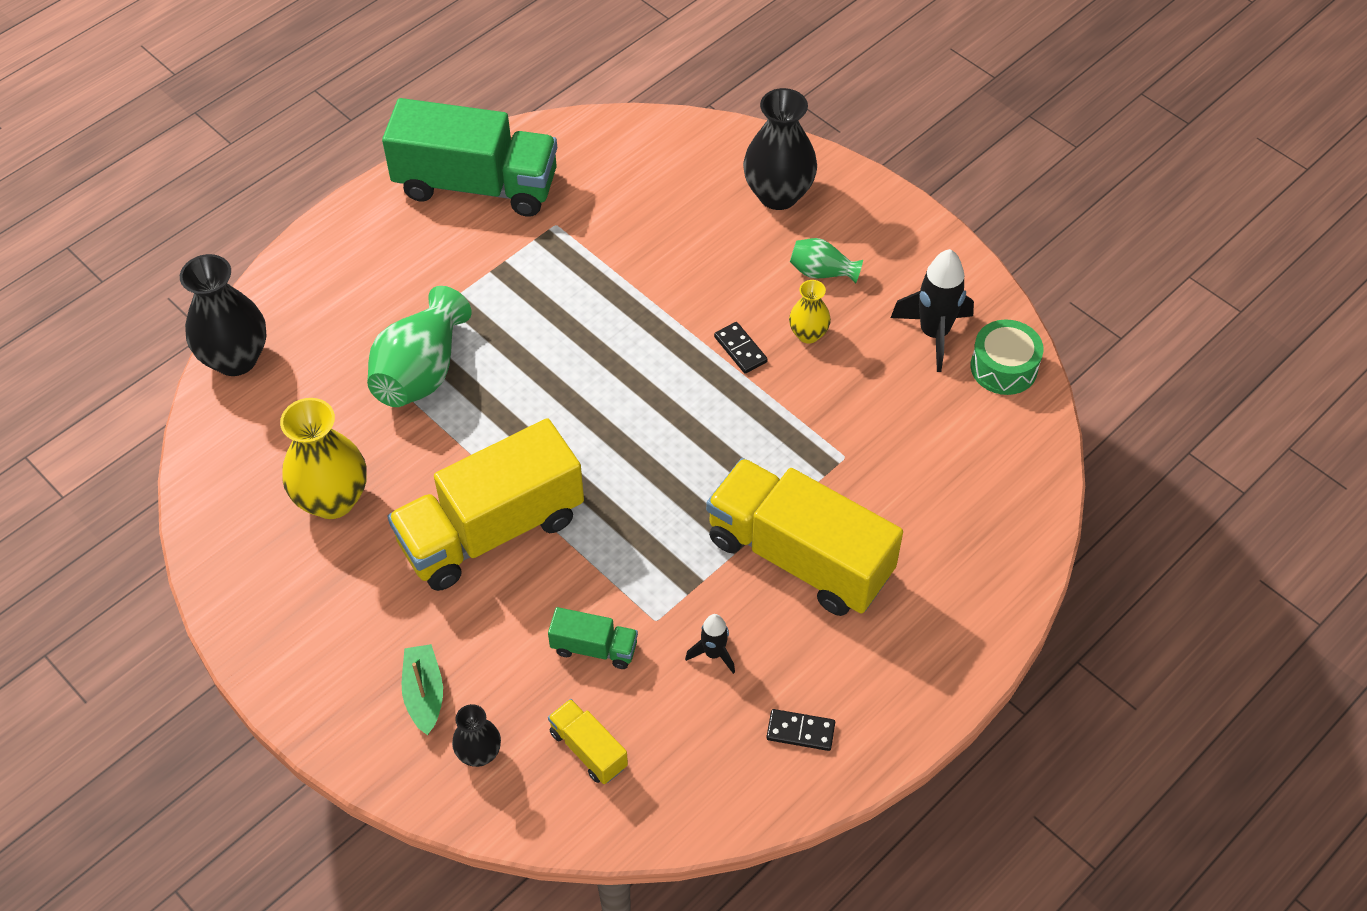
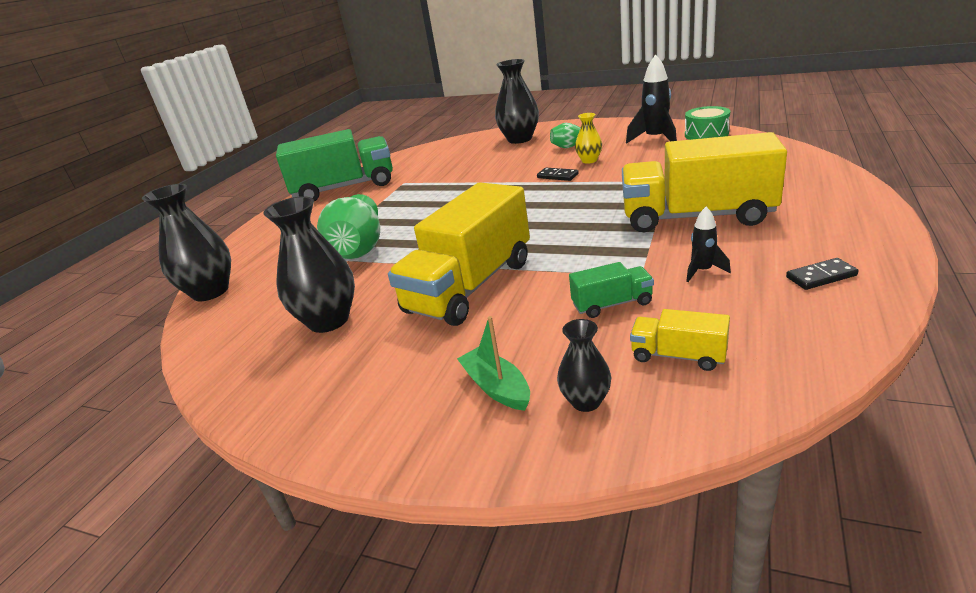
camera: 20 degrees left, 25 degrees down
(332, 499) = (328, 320): yellow vase -> black vase

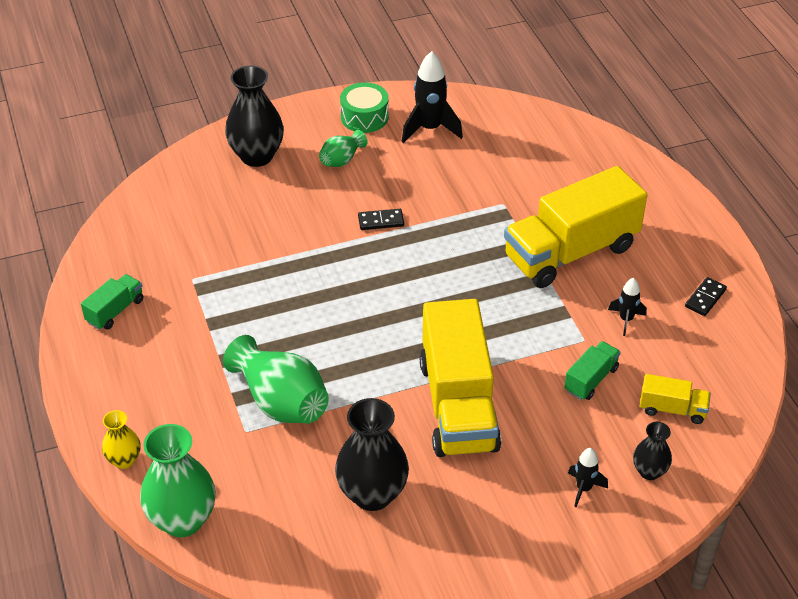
camera: 45 degrees left, 15 degrees up
(210, 292) = (182, 520): black vase -> green vase
(344, 188) = (115, 311): green truck -> green truck, size x0.44
(496, 387) = (583, 489): green boat -> black rocket
(589, 160) = (390, 184): yellow vase -> yellow vase (124, 460)
(678, 356) = (672, 409): yellow truck -> yellow truck turned 150 degrees counterclockwise
(706, 134) = (477, 110): green drum -> green drum (364, 117)

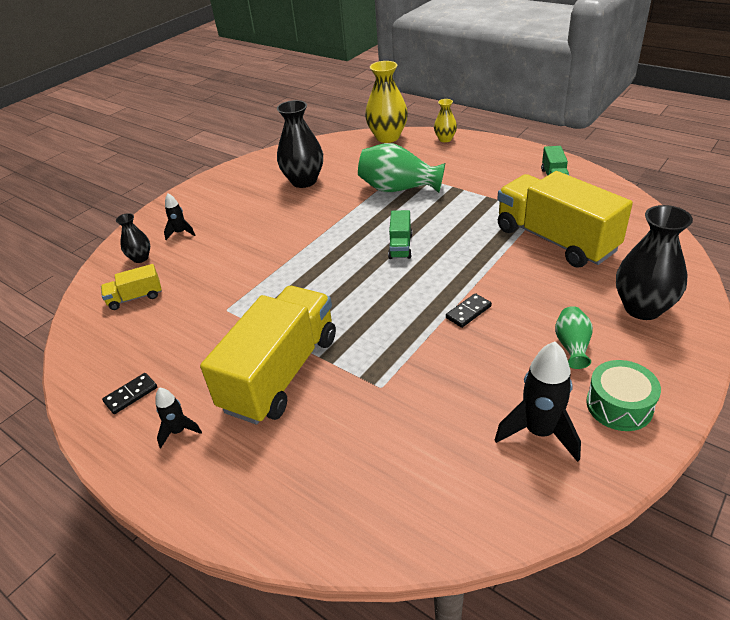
camera: 150 degrees right, 5 degrees down
(182, 520) = (387, 137): green vase -> yellow vase
(458, 405) = (290, 233): yellow truck -> yellow truck (555, 240)
(591, 380) = (206, 287): green truck -> green truck (400, 246)
(626, 319) = (199, 340): black rocket -> black rocket (179, 431)
(705, 298) = (131, 395): black domino -> black domino turned 45 degrees clockwise

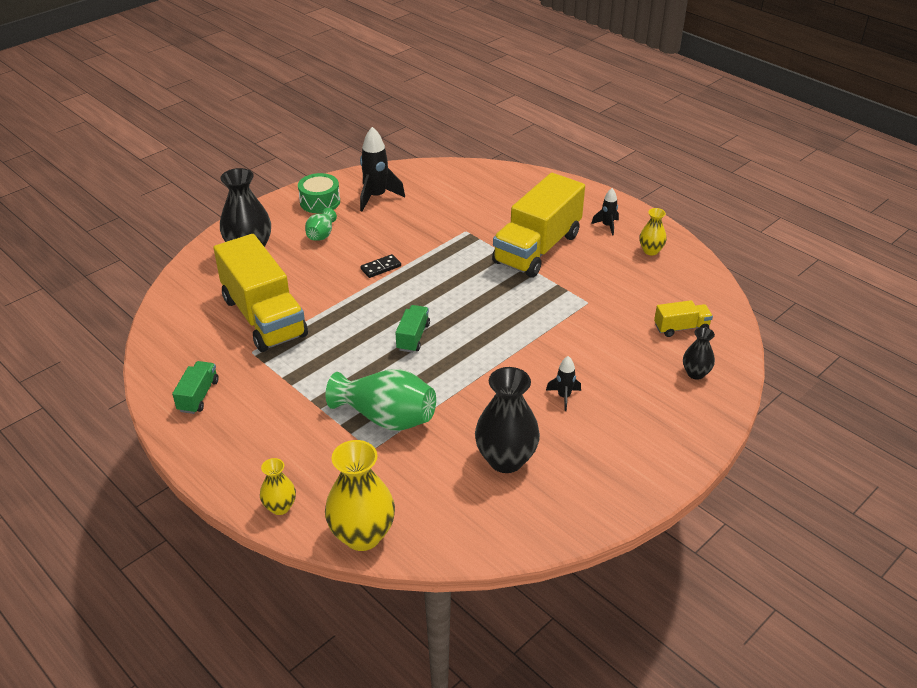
camera: 175 degrees left, 0 degrees up
(131, 395) = (650, 251): black domino -> yellow vase
(181, 233) = (659, 401): black rocket -> black rocket (564, 397)

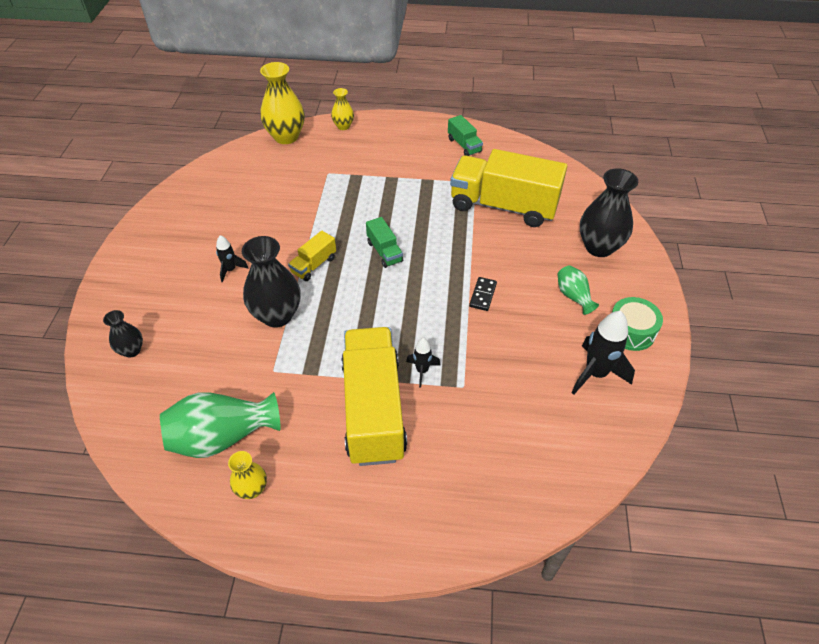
camera: 140 degrees right, 10 degrees up
(386, 418) = (339, 192): green vase -> green vase (222, 436)
(506, 460) = (239, 209): black vase -> black vase (277, 315)
(607, 226) = (327, 499): black rocket -> black rocket (422, 371)
(681, 328) = (166, 394): yellow truck -> yellow truck (314, 265)

